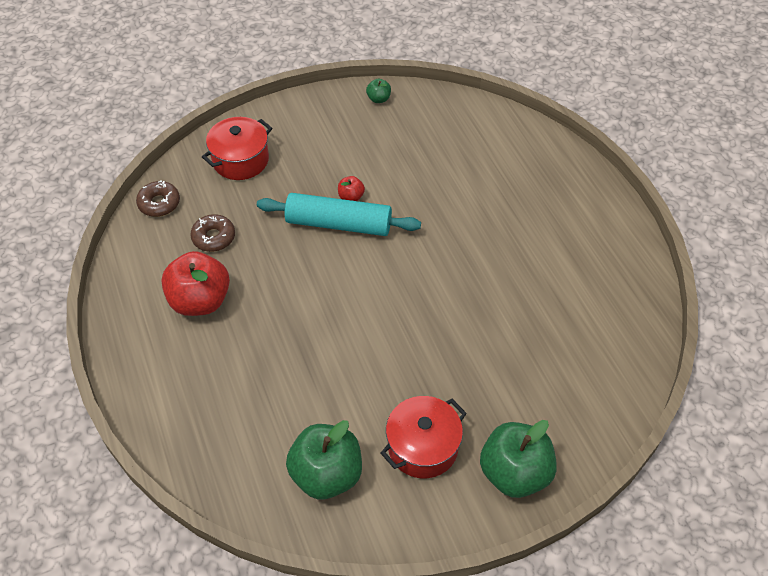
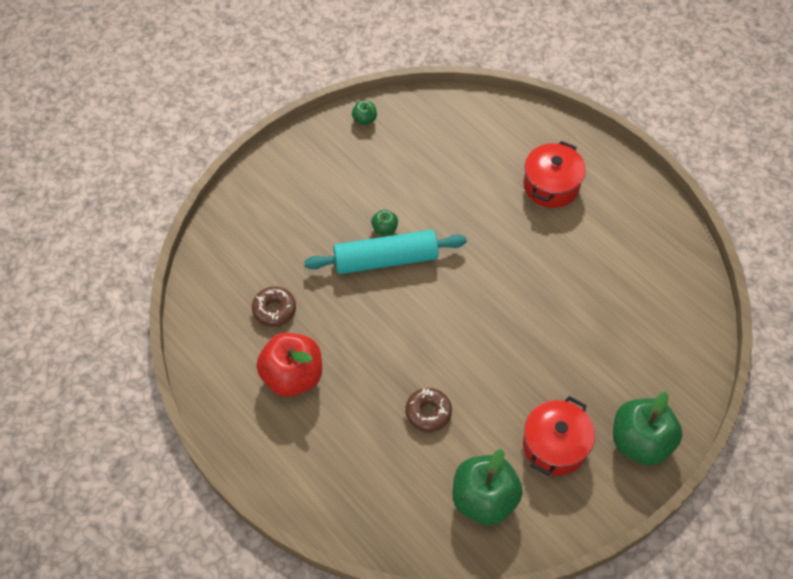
camera: 20 degrees left, 5 degrees up
(159, 203) = (204, 291): brown donut -> brown donut (428, 412)
(240, 160) = (261, 222): red pot -> red pot (551, 186)
(351, 197) = (385, 229): red apple -> green apple

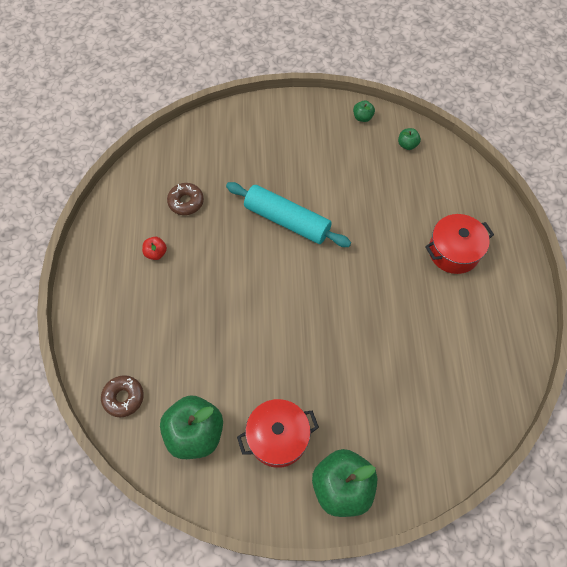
camera: 40 degrees right, 5 degrees up
(292, 376) = (156, 253): red apple -> red apple, size x0.45
(385, 229) = (306, 199): green apple -> green apple (407, 145)
(428, 412) = (216, 344): brown donut -> brown donut (123, 397)

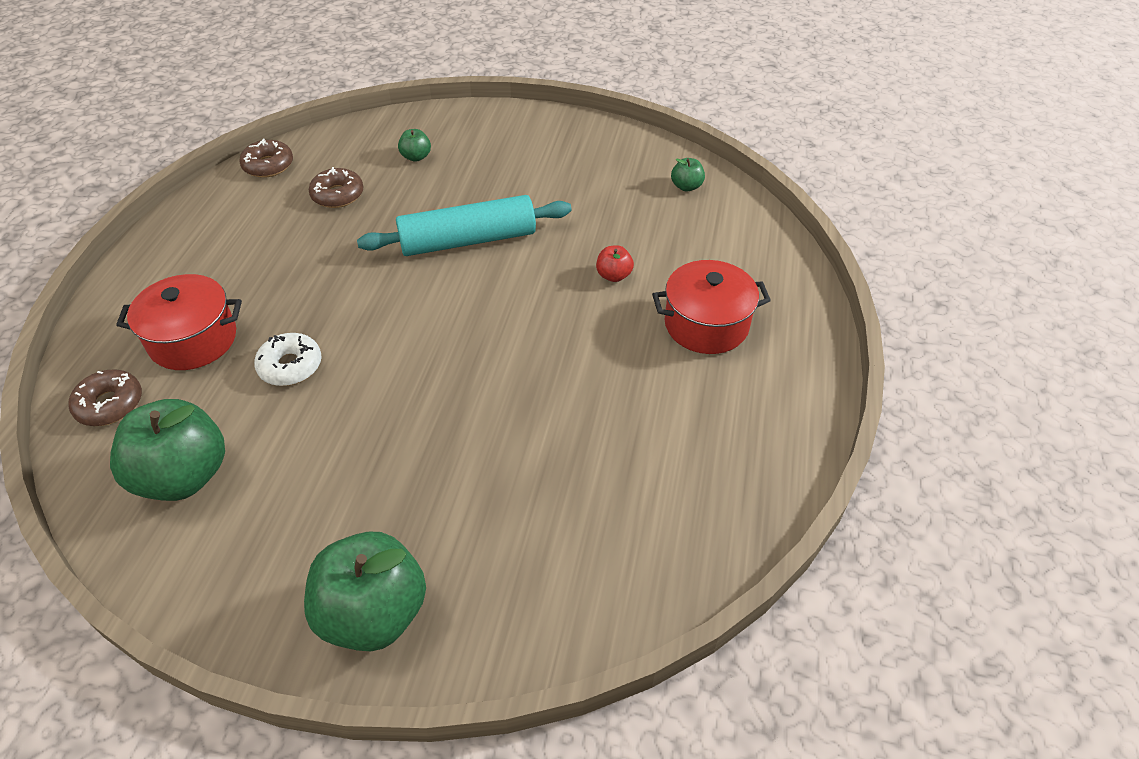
camera: 15 degrees right, 15 degrees down
(126, 187) = (268, 165): none -> brown donut
(156, 253) = (263, 243): red apple -> red apple (614, 275)
(220, 342) = (290, 366): none -> white donut
(278, 437) = (307, 512): red pot -> red pot (193, 339)
(287, 220) = (468, 240): turquoise rolling pin -> turquoise rolling pin turned 60 degrees counterclockwise
(362, 117) = (633, 147): green apple -> green apple (416, 157)

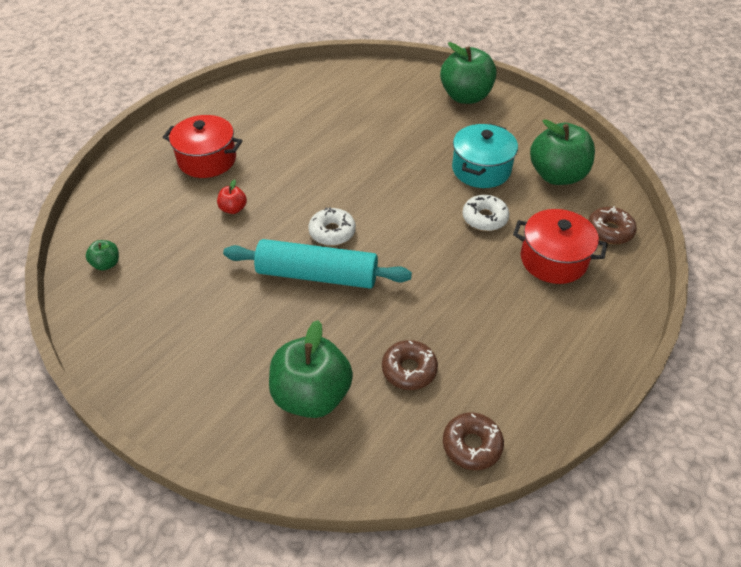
camera: 155 degrees left, 0 degrees up
(309, 444) = (481, 169): none -> turquoise pot
(416, 157) = (312, 395): green apple -> green apple, size x2.23
(479, 287) = (332, 232): none -> white donut

